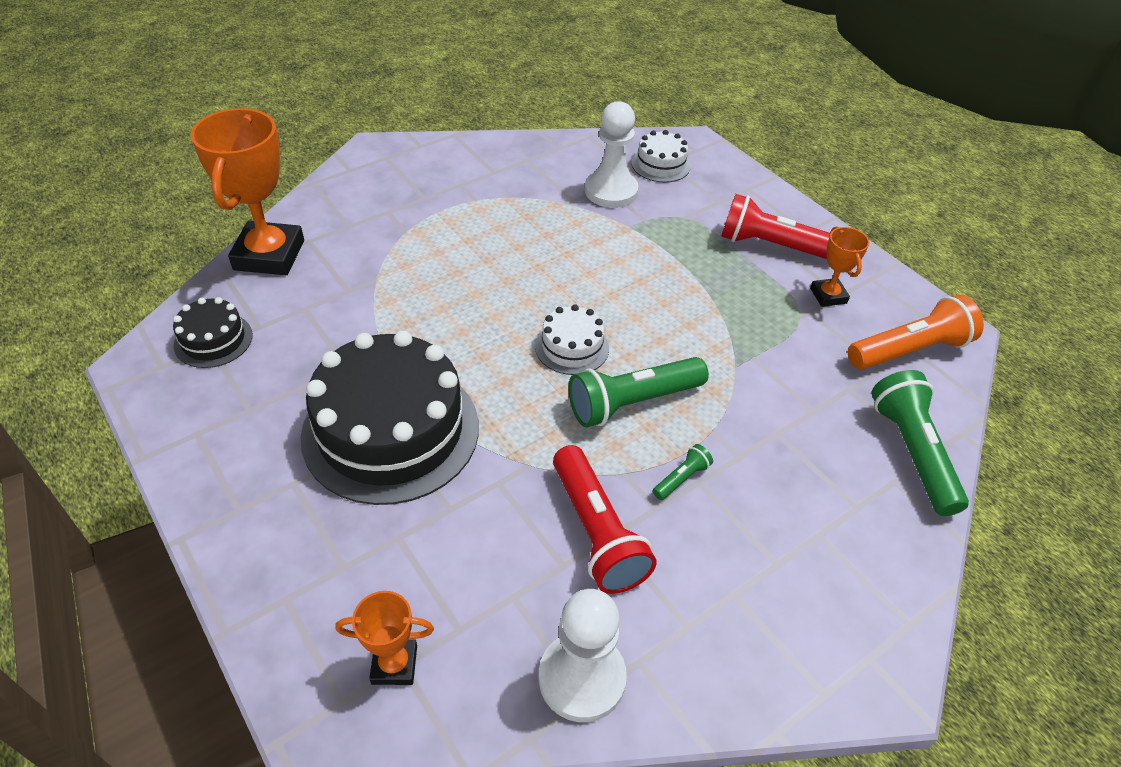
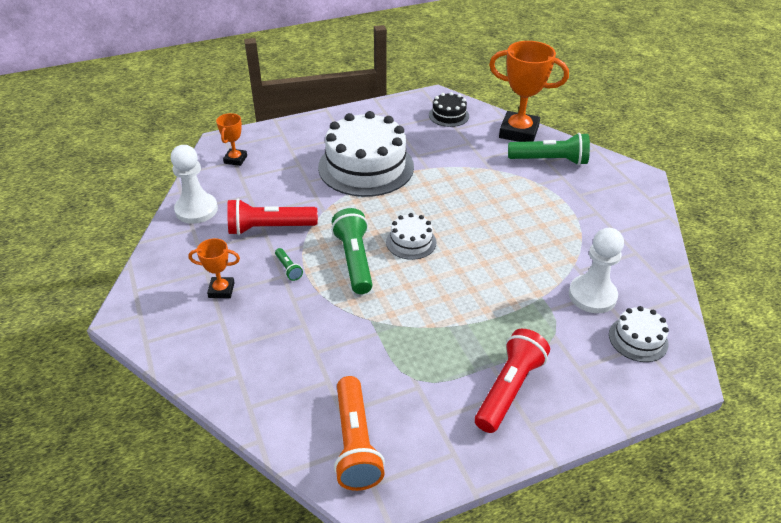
camera: 105 degrees right, 5 degrees down
(391, 430) = (366, 166): black cake -> white cake
(828, 295) = (435, 408): orange trophy -> orange trophy (221, 290)
(912, 452) = (256, 397): green flashlight -> green flashlight (549, 160)

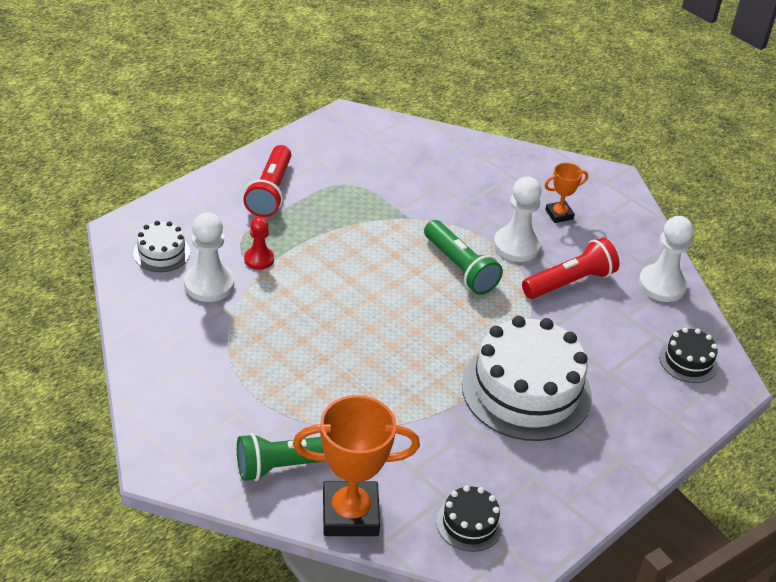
camera: 155 degrees right, 0 degrees up
(235, 159) = (688, 361): orange trophy -> black cake
(288, 269) = (516, 246): green flashlight -> white pawn
(355, 443) = (372, 138): orange flashlight -> none
(411, 242) = (415, 300): white cake -> none
(540, 310) = (259, 259): none -> red pawn

